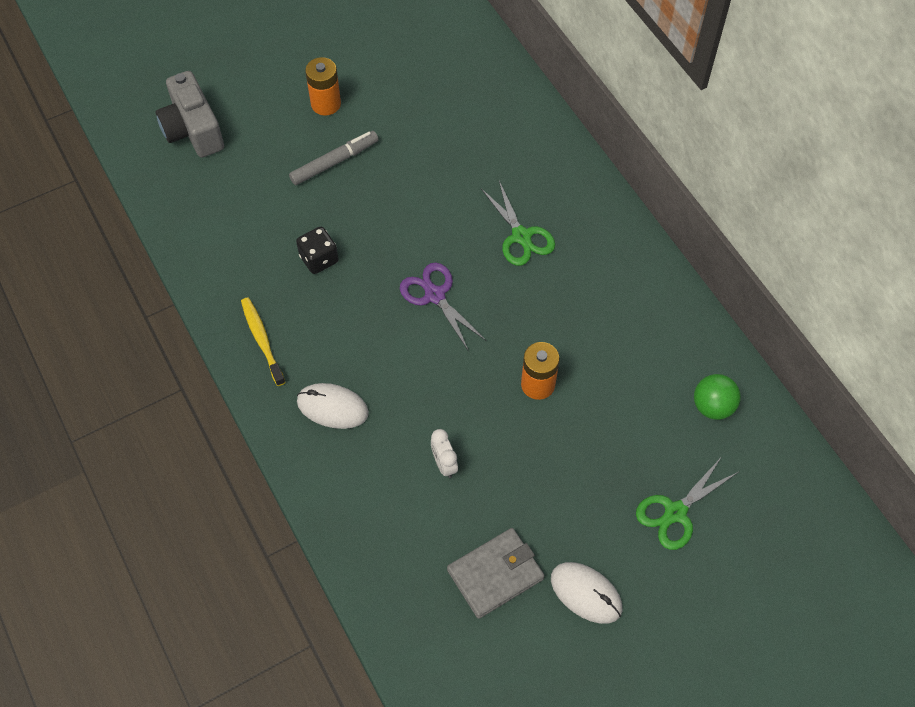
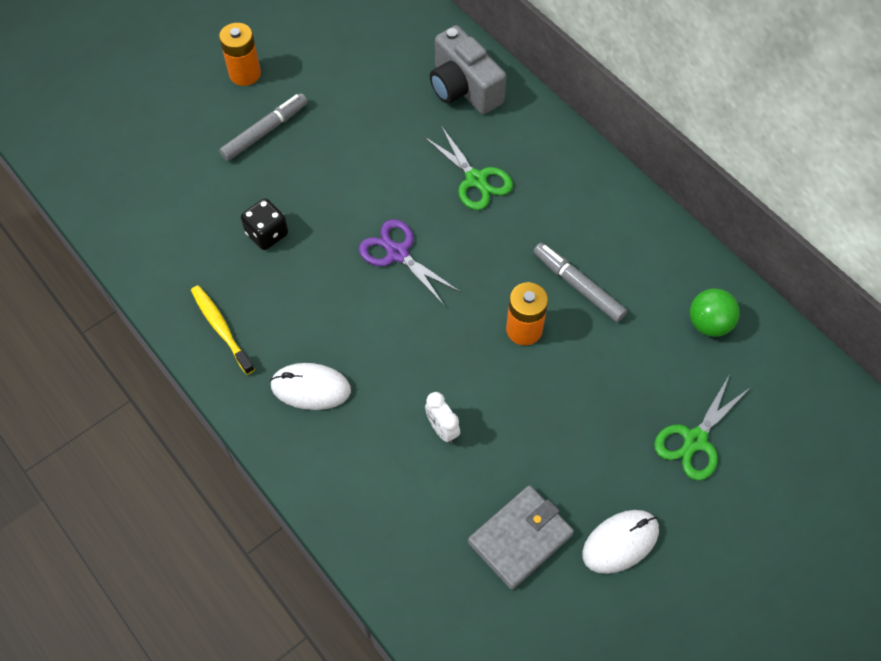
camera: 10 degrees left, 0 degrees up
(193, 130) = (107, 119): grey camera -> grey camera (464, 88)
(586, 593) = (620, 542): white mouse -> white mouse turned 60 degrees counterclockwise
(596, 352) = (578, 286): none -> grey marker

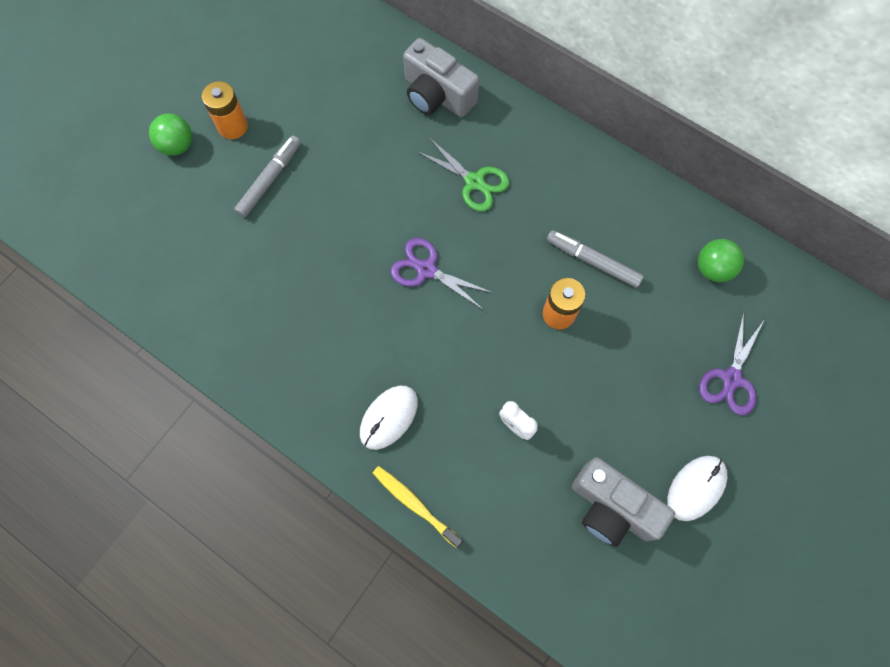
camera: 15 degrees left, 10 degrees up
(184, 80) = (177, 146): none -> green ball
(221, 328) = (290, 382): yellow toothbrush -> yellow toothbrush (415, 504)
(267, 234) = (303, 280): black dice -> none
(311, 388) = (388, 417): white mouse -> white mouse turned 45 degrees counterclockwise
(520, 538) = (612, 507): grey wallet -> grey camera
(695, 440) = (731, 379): green scissors -> purple scissors

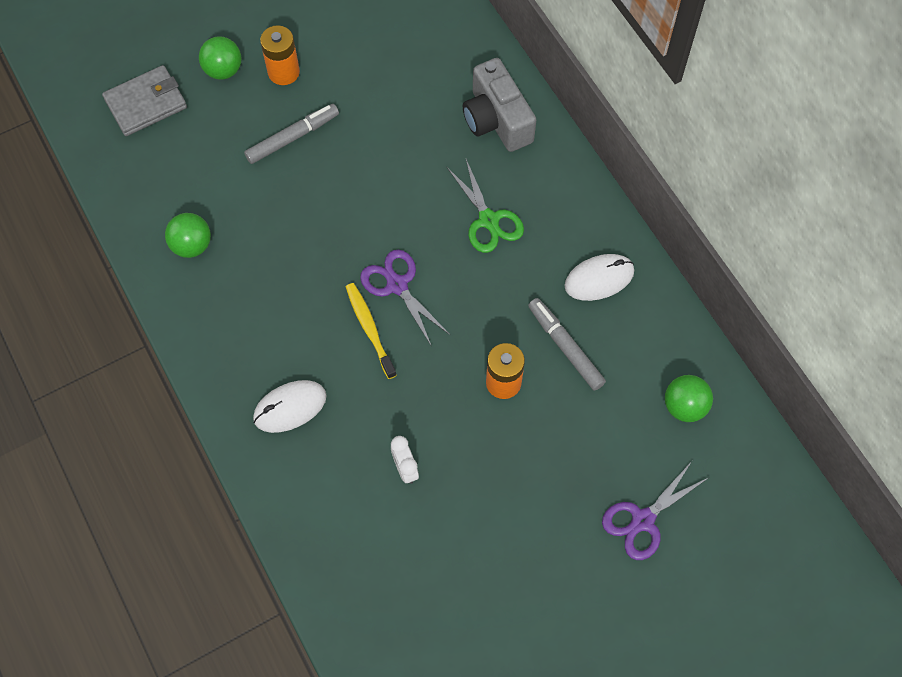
camera: 25 degrees right, 5 degrees down
(121, 203) = (146, 103): none -> grey wallet
(227, 312) = (192, 245): none -> green ball
(415, 504) = (273, 497): yellow toothbrush -> yellow toothbrush (369, 329)
(612, 507) = (456, 586): grey camera -> none
(696, 488) = (549, 606): white mouse -> white mouse (599, 279)

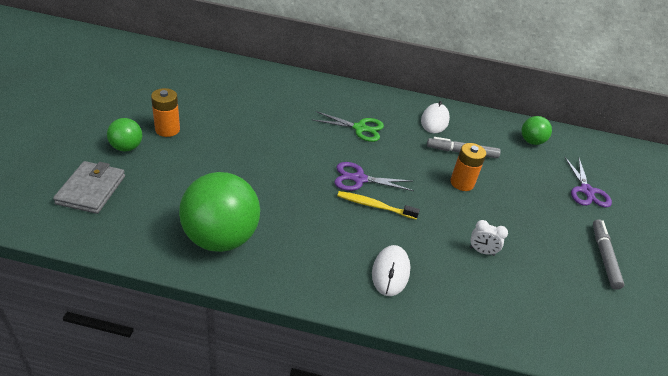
camera: 55 degrees left, 25 degrees down
(192, 245) = (220, 238): green ball -> green ball, size x2.02
(292, 137) = (213, 153): grey marker -> grey marker (604, 257)
(496, 120) = (307, 92): grey camera -> none

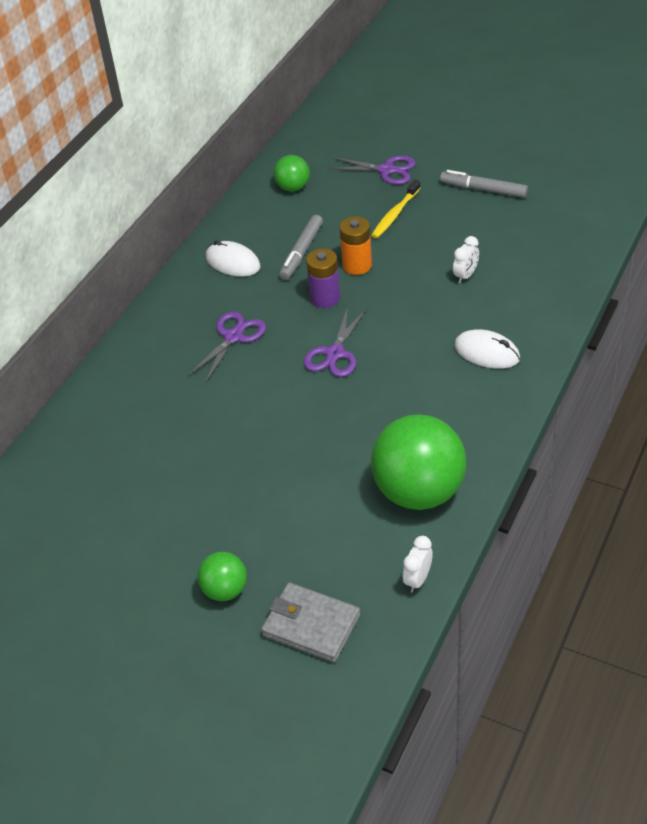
camera: 65 degrees left, 5 degrees up
(129, 244) = (417, 579): none -> white clock
(167, 129) = (192, 543): orange battery -> none
(360, 128) = (233, 337): green scissors -> purple scissors
(374, 206) = (384, 348): yellow toothbrush -> yellow toothbrush (395, 214)
(417, 169) = (325, 298): none -> purple battery

